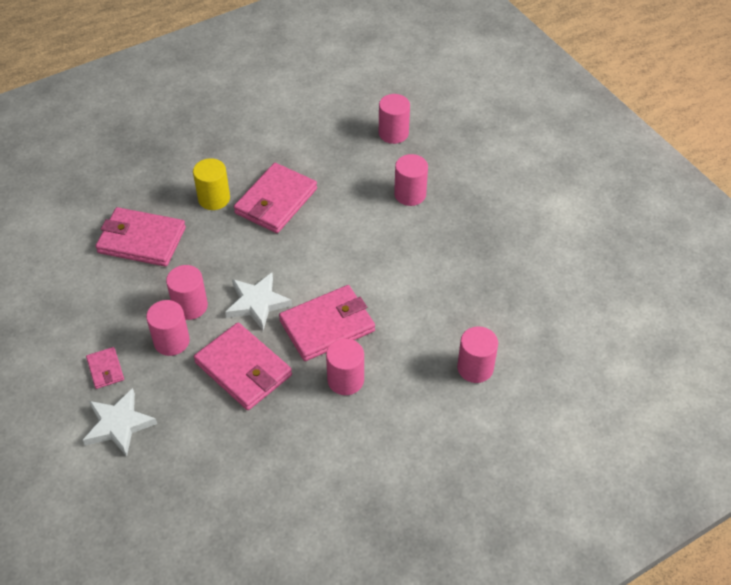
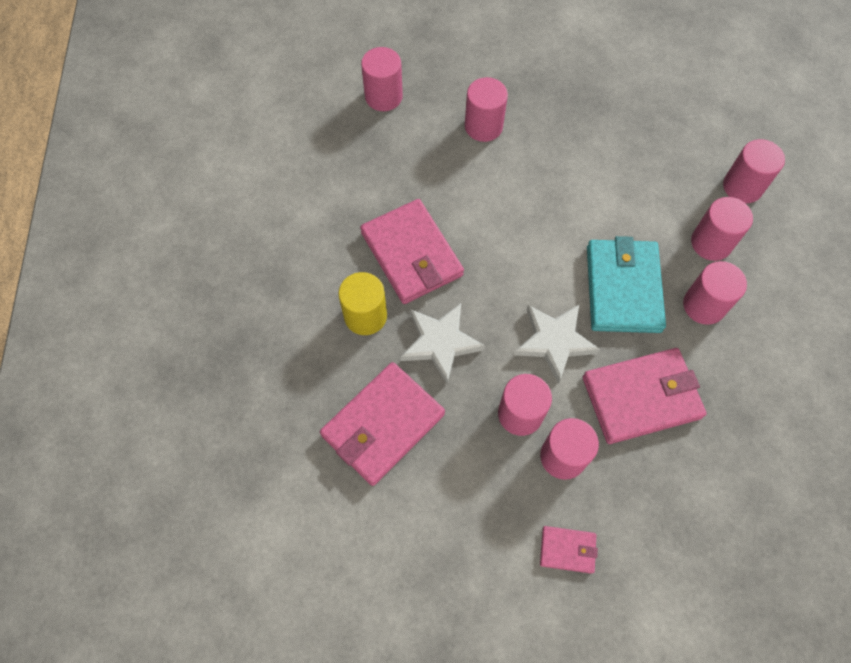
camera: 60 degrees left, 15 degrees up
(119, 424) = (657, 566): white star -> white star (440, 343)
(327, 326) = (623, 288): pink wallet -> turquoise wallet
(406, 365) = (711, 243): none -> pink cylinder

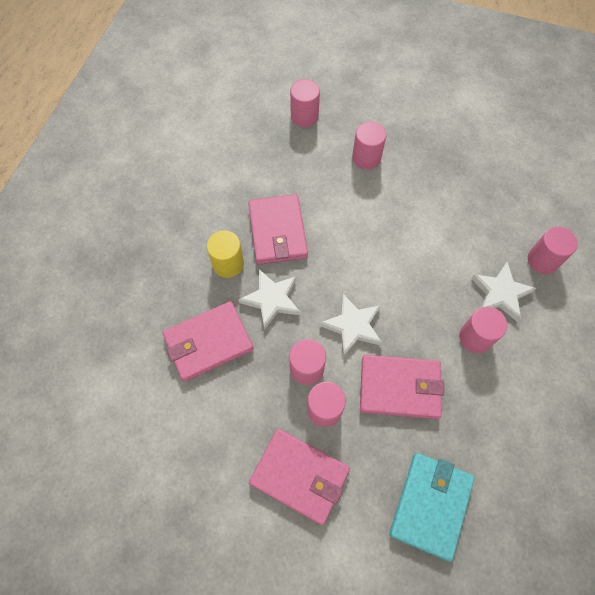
camera: 20 degrees right, 0 degrees up
(567, 550) = (300, 476): pink wallet -> pink wallet, size x2.06
(623, 288) = (419, 305): turquoise wallet -> turquoise wallet (430, 505)
(711, 243) = (500, 294): pink cylinder -> white star

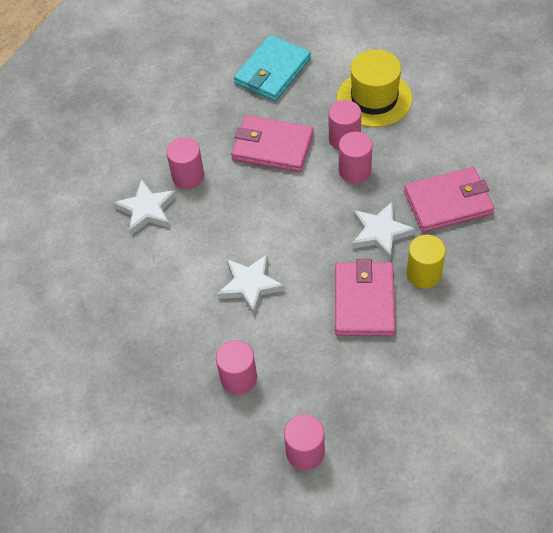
camera: 165 degrees left, 10 degrees down
(300, 476) = (374, 98): pink wallet -> yellow hat
(353, 326) = (302, 199): white star -> white star (250, 285)
(542, 260) = (88, 235): pink cylinder -> none

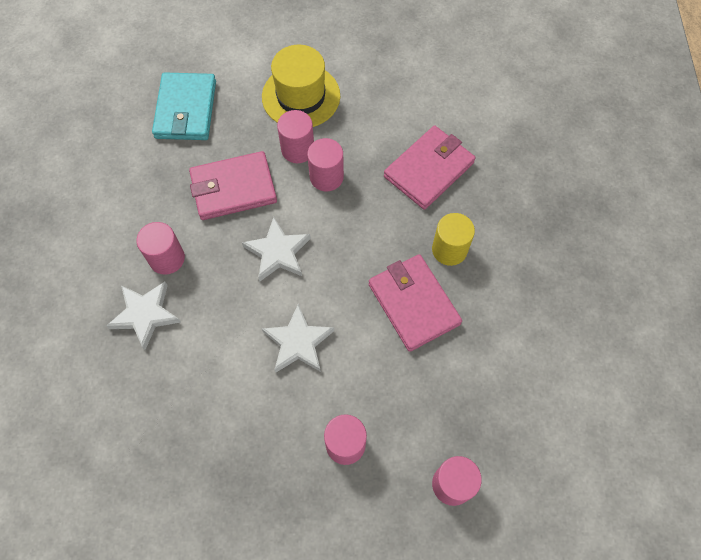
camera: 35 degrees left, 10 degrees up
(380, 233) = (387, 228): white star -> white star (278, 252)

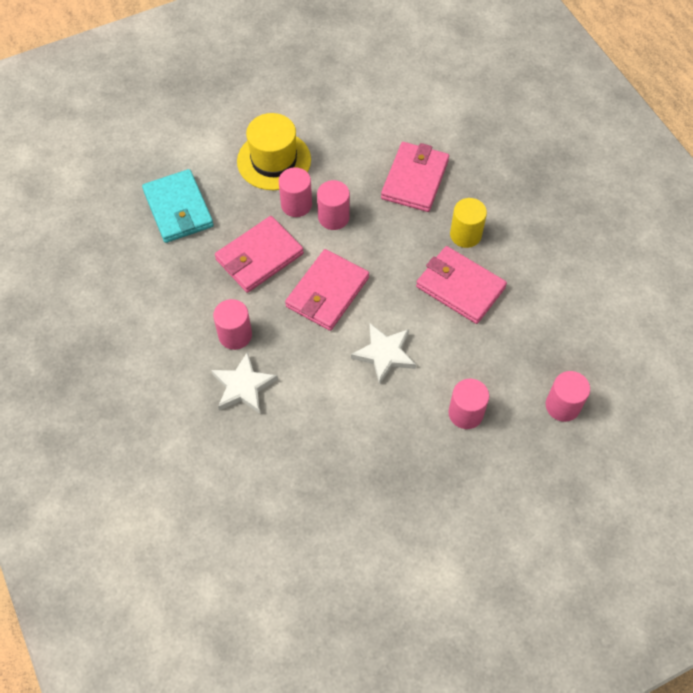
camera: 25 degrees left, 5 degrees down
(278, 252) = (327, 292): white star -> pink wallet

